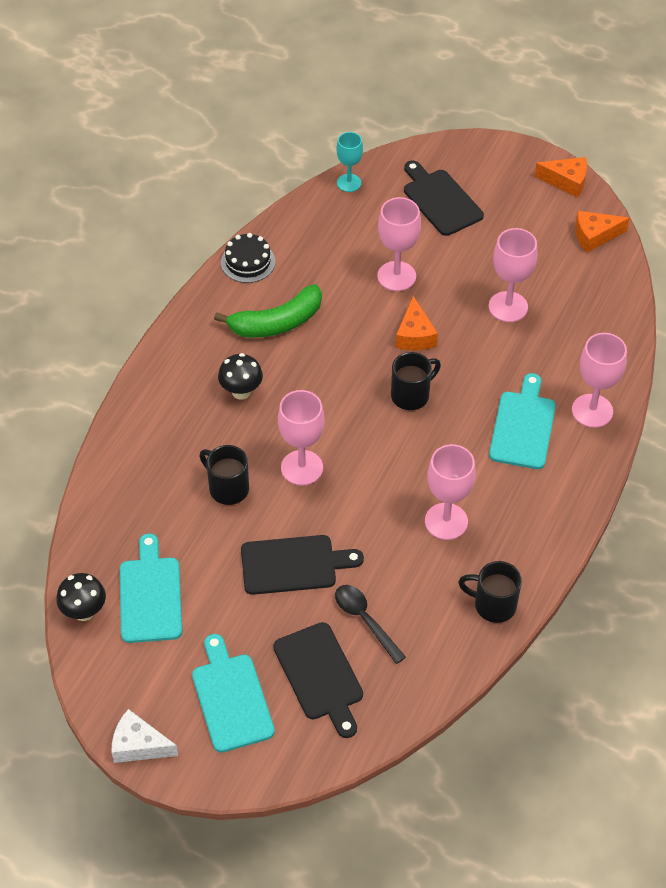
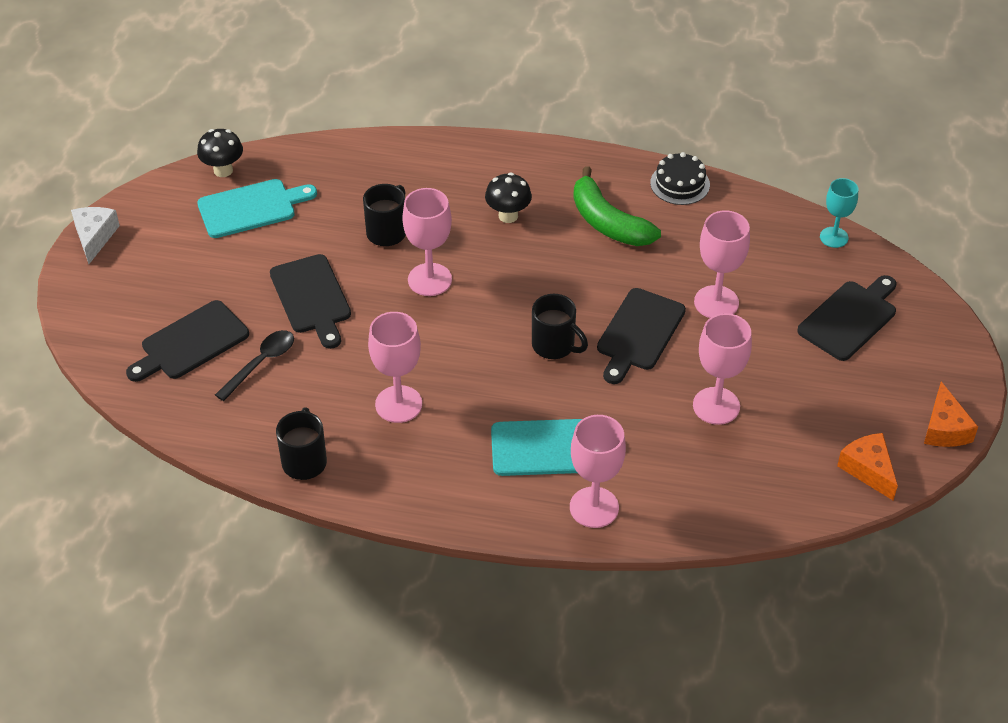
camera: 75 degrees right, 5 degrees down
(231, 698) = (154, 286): turquoise cutting board -> none
(414, 335) = (639, 333): orange cheese -> black cutting board

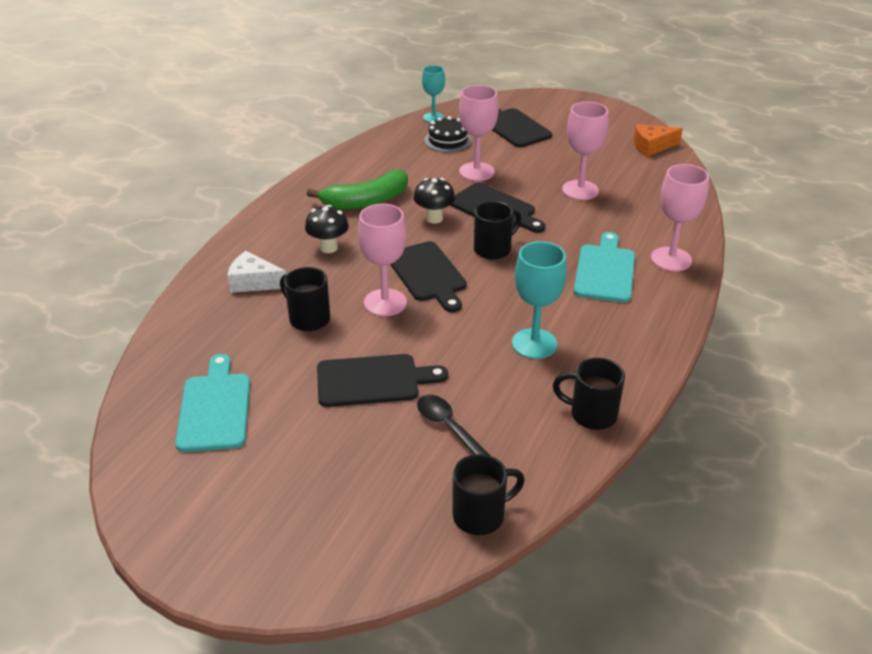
camera: 75 degrees left, 10 degrees down
(94, 237) = (177, 555): white cheese -> white cheese (253, 282)
(164, 401) = (480, 515): none -> black mug
(191, 343) = (399, 482): black cutting board -> black cutting board (427, 274)
(223, 170) = (139, 423): black mushroom -> black mushroom (434, 218)
(398, 404) = (534, 344): pink goblet -> turquoise goblet
(680, 184) = (342, 164): black cake -> black cake (448, 140)
(944, 428) = (621, 116): orange cheese -> none

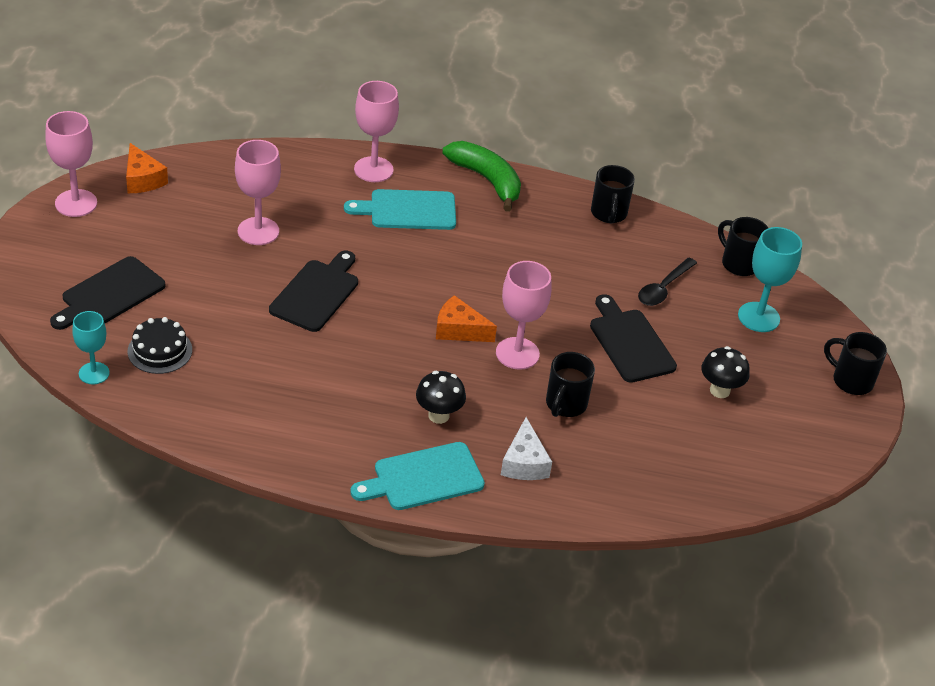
camera: 110 degrees left, 5 degrees up
(215, 408) = (713, 439): turquoise cutting board -> turquoise cutting board (423, 478)
(366, 201) = (332, 402): green banana -> green banana (487, 180)
(427, 274) = (459, 330): black cutting board -> orange cheese
(434, 218) = (351, 339): black mushroom -> black mushroom (719, 390)
(476, 172) = (236, 316): pink goblet -> pink goblet (76, 203)
(493, 249) = (397, 287): black mug -> black mug (851, 381)
(534, 344) = (536, 249): turquoise goblet -> turquoise goblet (758, 317)

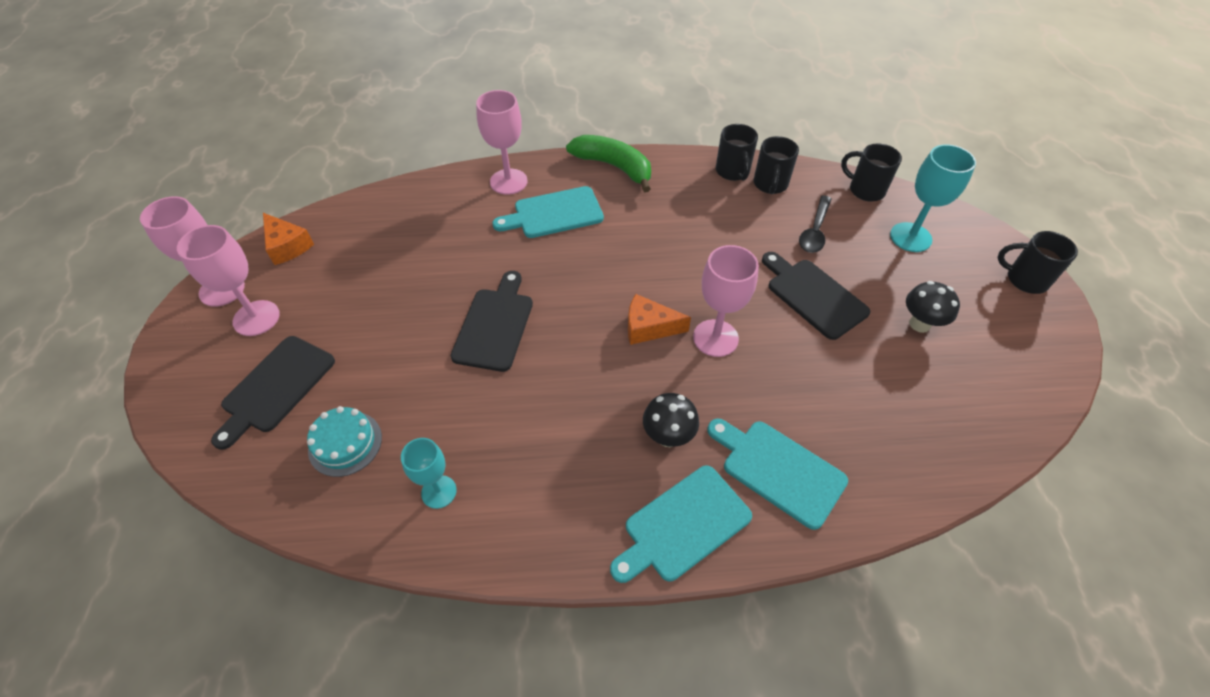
camera: 10 degrees left, 10 degrees up
(94, 373) = (274, 497): turquoise goblet -> turquoise goblet (439, 492)
(160, 350) = (345, 443): black cake -> turquoise cake
(258, 231) = (417, 272): pink goblet -> pink goblet (256, 318)
(524, 463) = (778, 470): white cheese -> turquoise cutting board
(565, 404) = (787, 384): black mug -> black mug (770, 184)

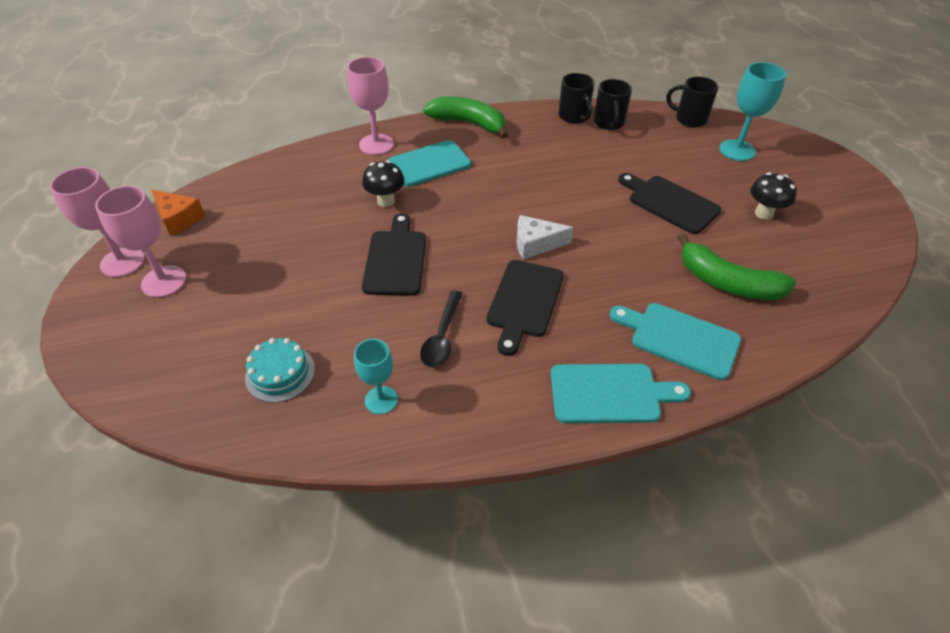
camera: 10 degrees left, 5 degrees down
(275, 387) = (199, 336): black cutting board -> black cutting board (524, 301)
(649, 327) = (535, 244): orange cheese -> white cheese
(668, 436) = (577, 326): black mushroom -> black mushroom (386, 201)
(683, 525) = (610, 393): turquoise cutting board -> turquoise cutting board turned 135 degrees counterclockwise
(715, 338) = (596, 245): pink goblet -> none
(815, 231) = (657, 154): black spoon -> black spoon (442, 336)
(852, 407) = (727, 283): none -> green banana
(1025, 279) = (837, 171): black mug -> none

